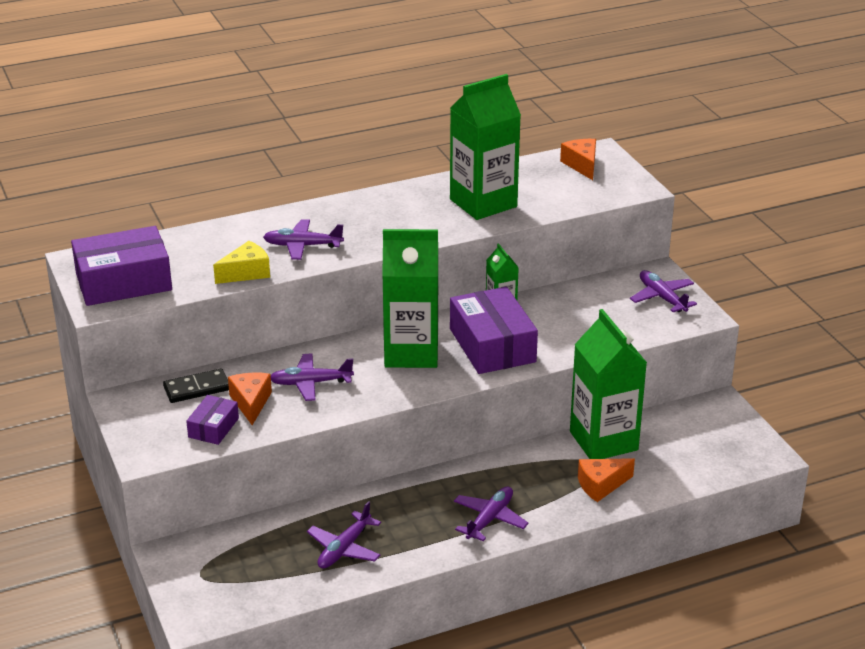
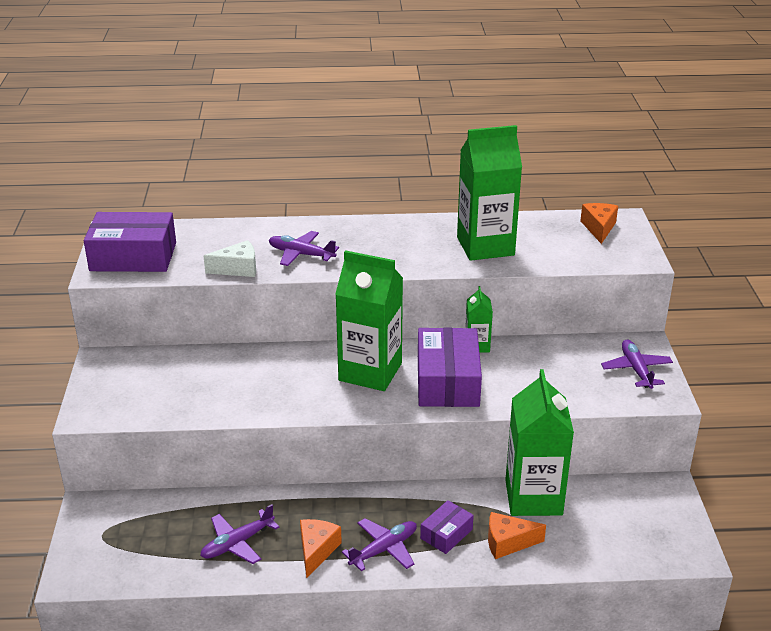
camera: 20 degrees right, 0 degrees up
(197, 388) = (168, 364): black domino -> none
(213, 428) = (158, 402): purple box -> purple box (446, 534)
(246, 273) = (238, 269): yellow cheese -> white cheese
(251, 403) = (203, 387): orange cheese -> orange cheese (316, 550)
(310, 383) = (265, 380): purple plane -> none

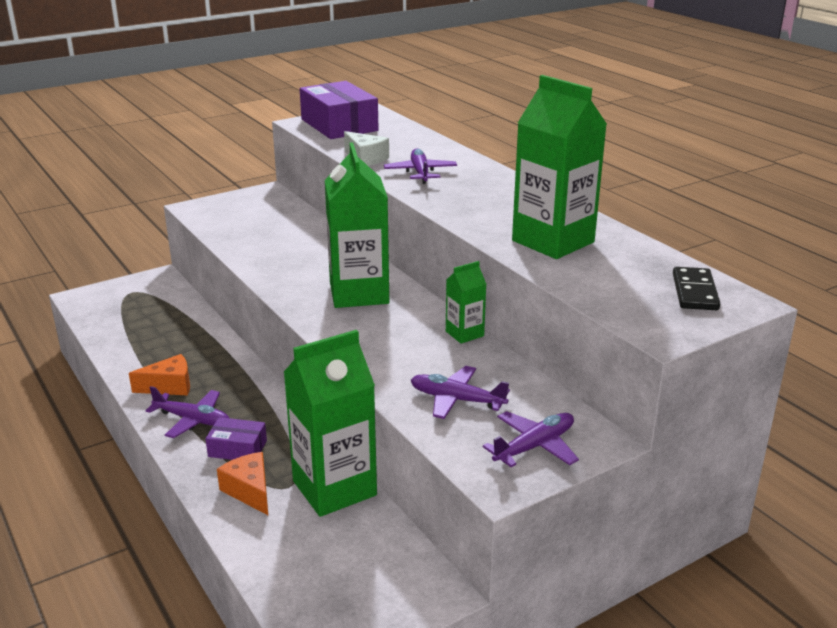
camera: 60 degrees right, 5 degrees down
(237, 543) = (156, 347): purple plane -> purple plane (456, 400)
(447, 381) = (384, 334): purple box -> none
(599, 228) = (694, 292): orange cheese -> black domino

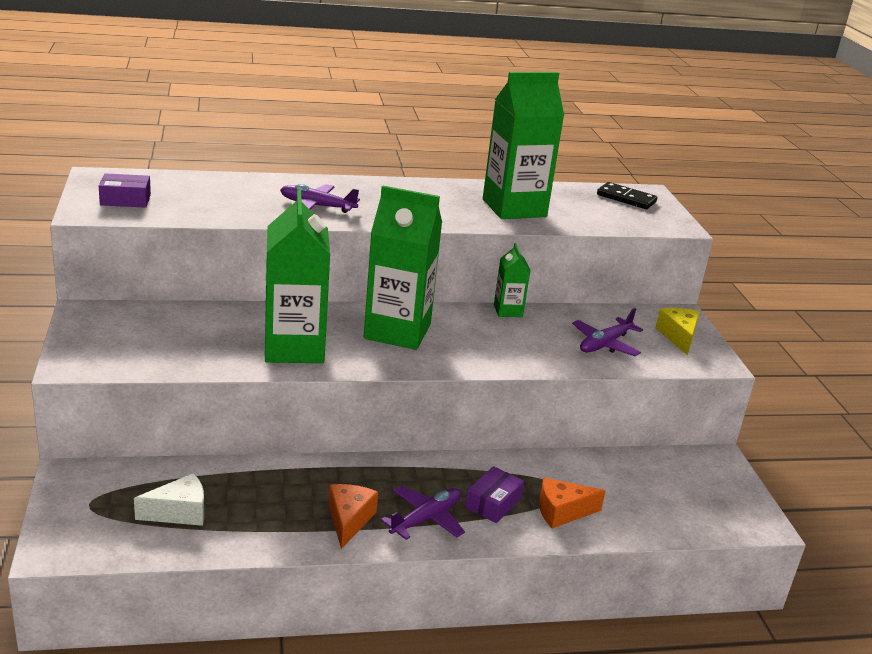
camera: 70 degrees left, 0 degrees up
(334, 488) = (580, 468): green carton -> green carton (294, 348)
(339, 125) = (125, 200): purple box -> purple box, size x0.51
(366, 158) = (248, 215): white cheese -> white cheese (179, 512)
(534, 446) = (678, 337): purple plane -> yellow cheese

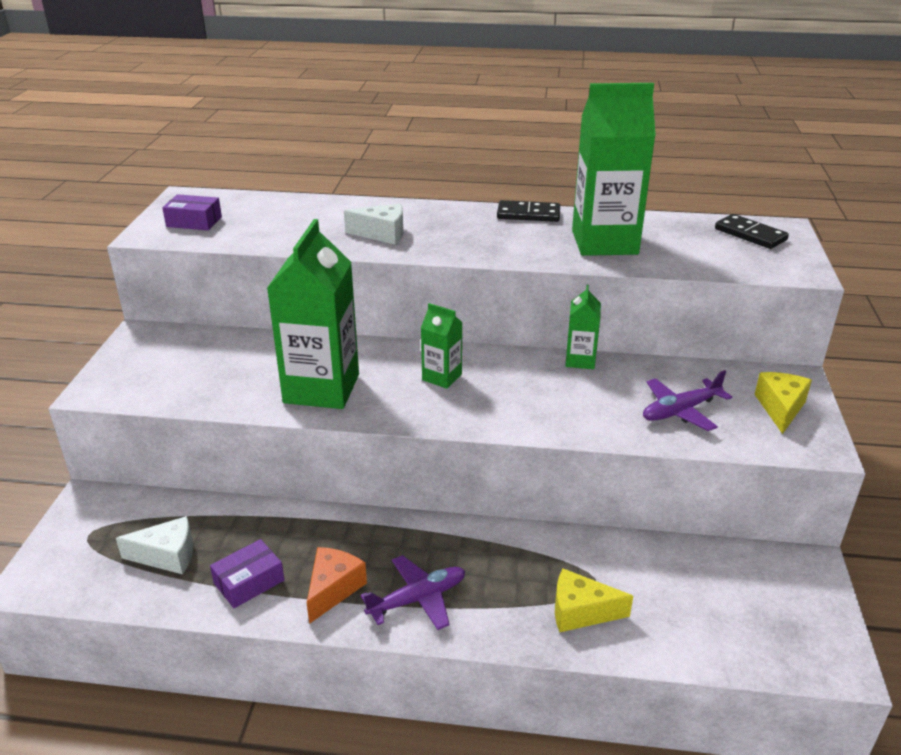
camera: 20 degrees right, 5 degrees up
(317, 206) = (382, 234): purple plane -> white cheese
(397, 331) = (442, 377): green carton -> green carton, size x0.48
(437, 186) = (528, 214): none -> black domino
(493, 503) = (502, 589): purple box -> purple box (249, 582)
(562, 512) = (580, 612): orange cheese -> yellow cheese

